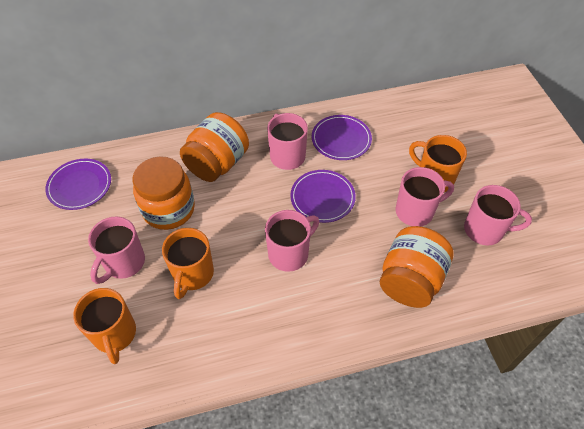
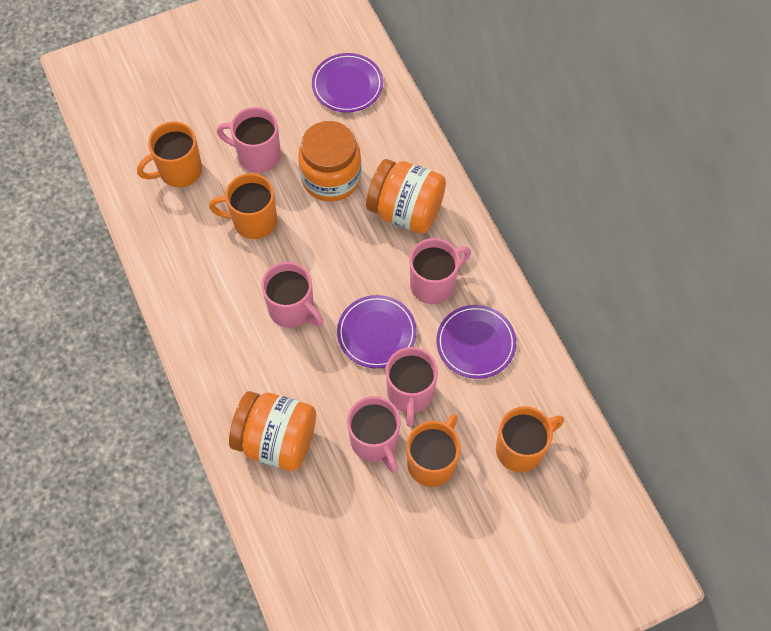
camera: 80 degrees right, 10 degrees up
(425, 128) = (521, 448): none -> orange mug
(485, 230) = (360, 526): pink mug -> pink mug (410, 394)

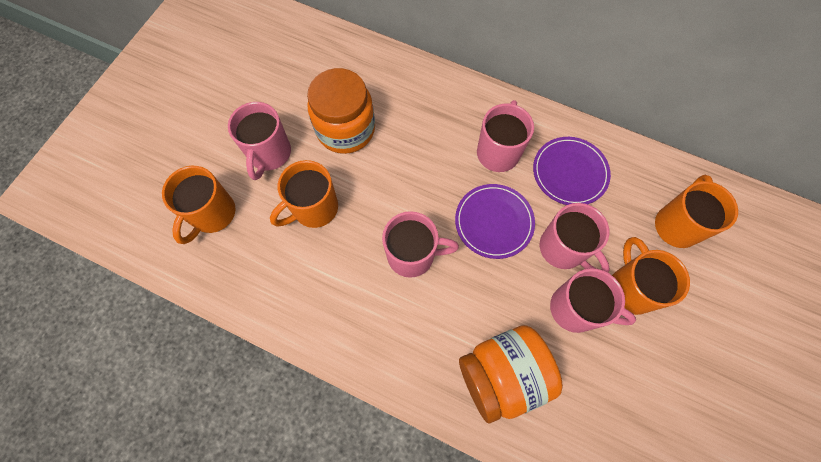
camera: 40 degrees left, 5 degrees up
(257, 155) = (269, 154): pink mug -> pink mug turned 60 degrees counterclockwise
(347, 85) = (293, 52): purple plate -> none
(406, 211) = (426, 113): orange jar -> none

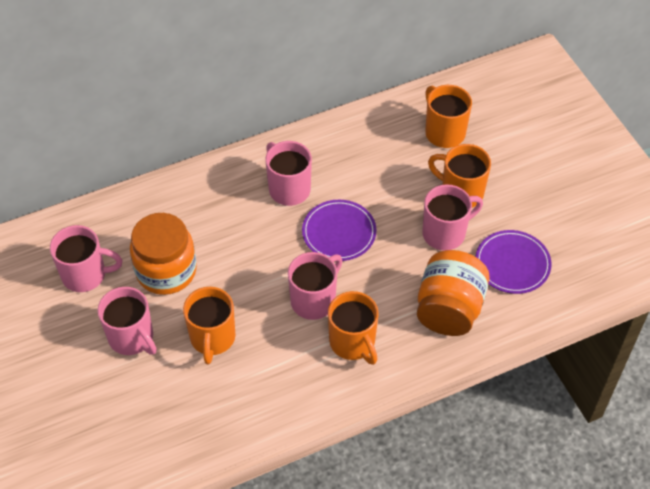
camera: 50 degrees left, 15 degrees down
(212, 214) = (144, 413): orange mug -> orange mug (353, 343)
(563, 249) = (398, 207): pink mug -> pink mug (86, 275)
(570, 172) = (348, 160): purple plate -> purple plate (512, 264)

